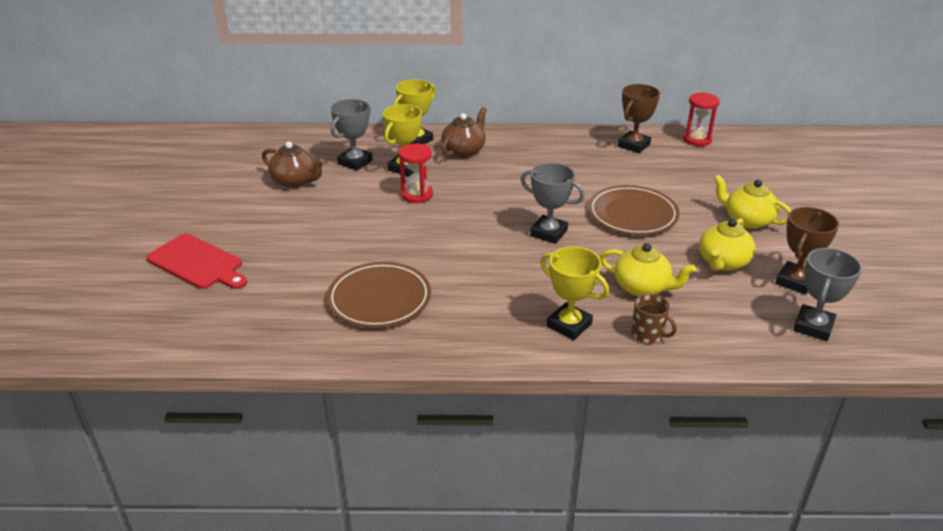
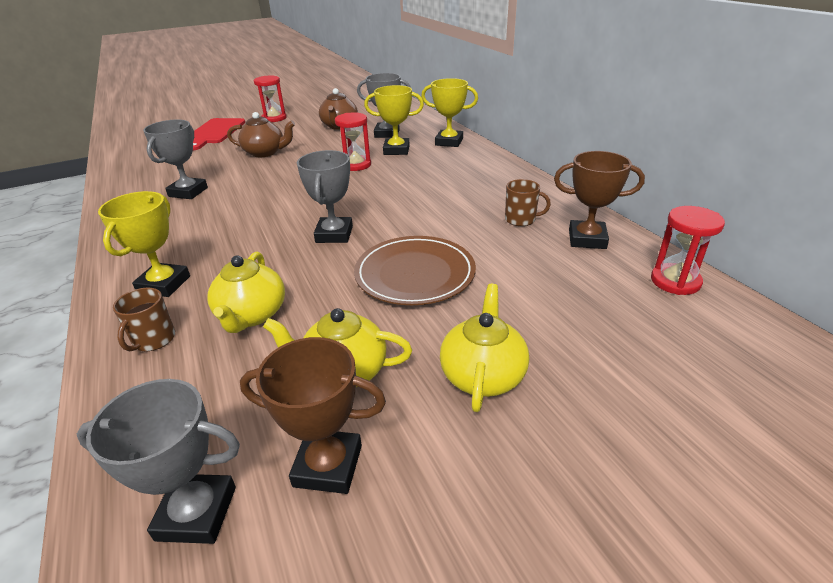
camera: 65 degrees right, 0 degrees up
(204, 215) = (274, 118): none -> red hourglass
(379, 298) = (188, 192): brown plate -> grey trophy
(464, 150) = (454, 162): brown teapot -> brown teapot (265, 152)
(589, 157) = (521, 219): none -> brown mug

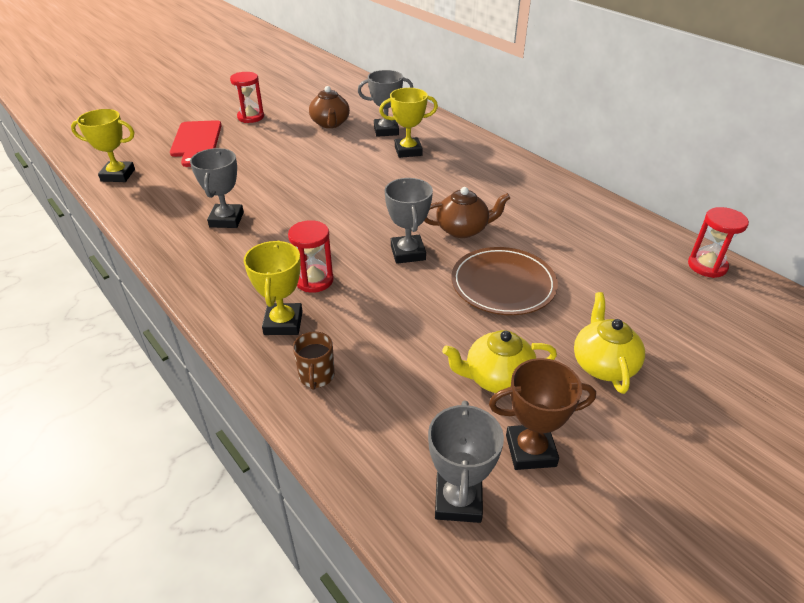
camera: 15 degrees left, 5 degrees up
(197, 513) = (458, 500): grey trophy -> grey trophy turned 75 degrees counterclockwise
(252, 315) = (388, 341): yellow teapot -> none
(265, 152) = (273, 164): brown teapot -> brown teapot (463, 229)
(356, 165) = (378, 172): red hourglass -> red hourglass (314, 280)
(449, 142) = (454, 137): yellow trophy -> yellow trophy (118, 175)
(521, 219) = (563, 220): brown mug -> none
(587, 239) = (626, 234): brown trophy -> none

